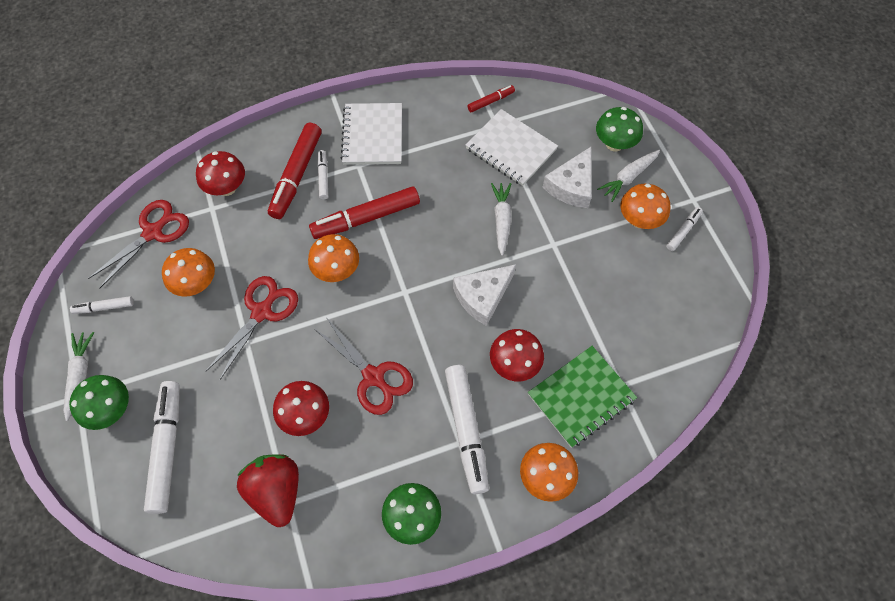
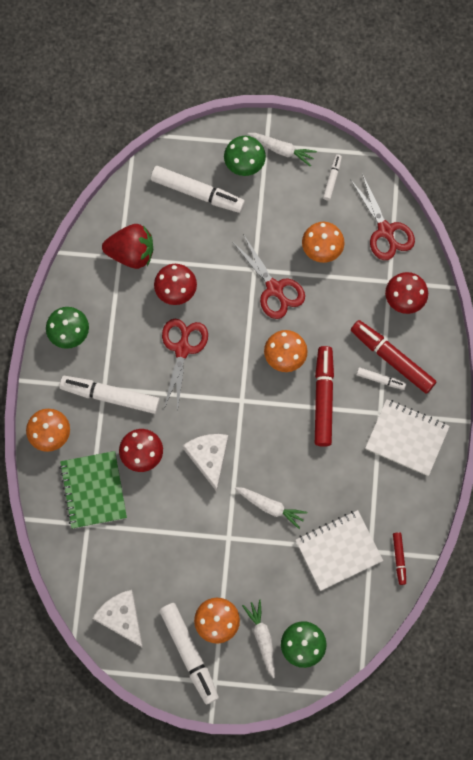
camera: 115 degrees right, 10 degrees up
(374, 377) = (182, 349): red scissors -> red scissors turned 120 degrees clockwise
(571, 186) = (277, 583): white cheese -> white cheese (122, 618)
(683, 231) = (189, 653): white marker -> white marker, size x1.99

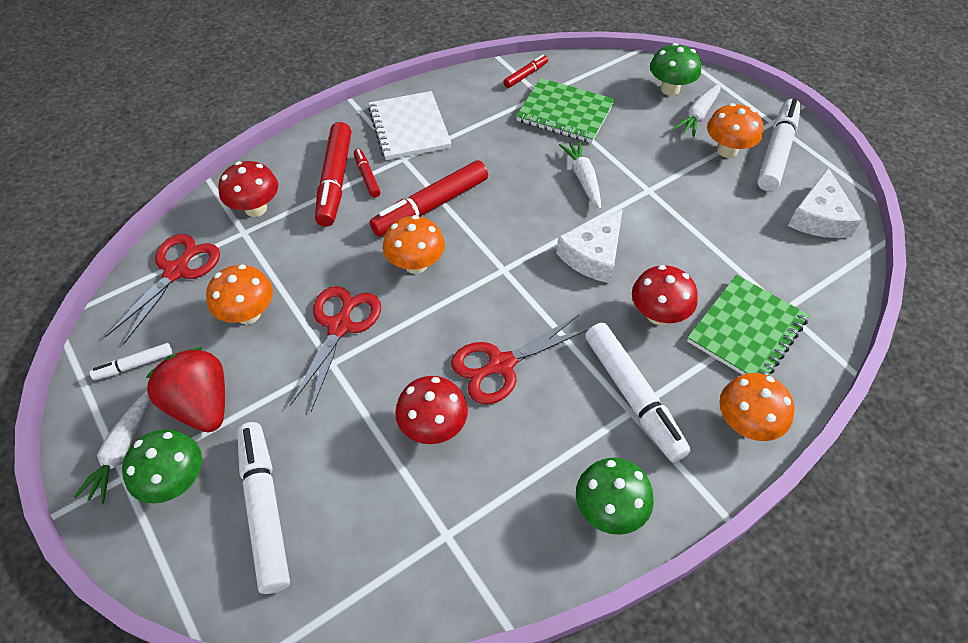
camera: 130 degrees left, 20 degrees down
(131, 253) = (426, 524): red strawberry -> red strawberry (201, 405)
(282, 150) = (122, 450): white carrot -> white carrot turned 150 degrees counterclockwise
(338, 551) = (565, 113): white notebook -> green notebook
(380, 380) = (367, 177): white marker -> red marker

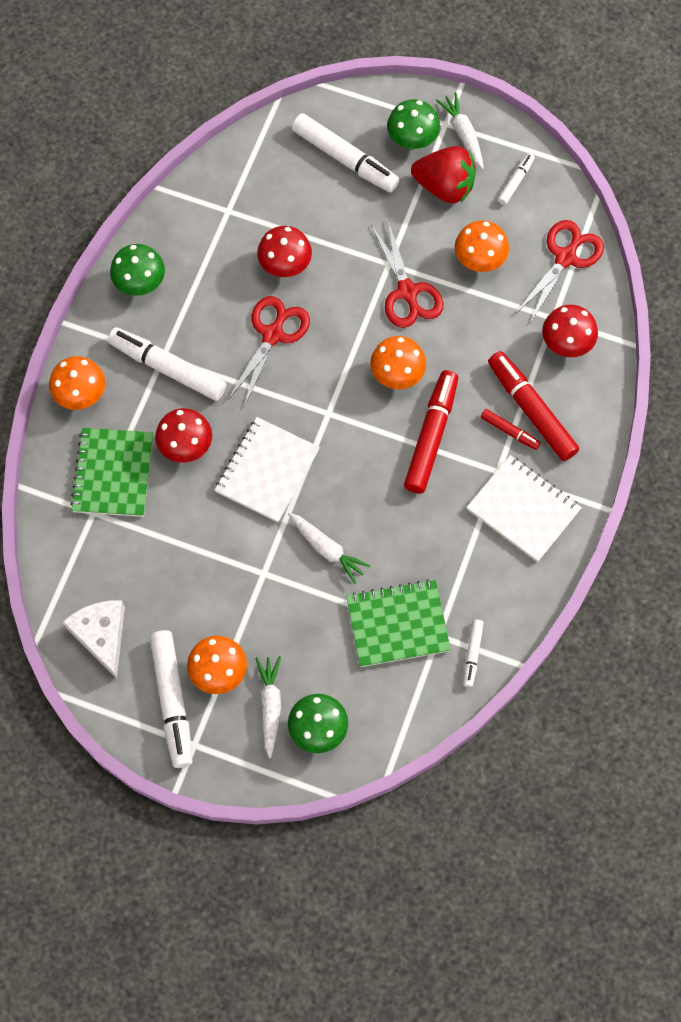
camera: 145 degrees right, 15 degrees up
(176, 271) = (565, 257): red scissors -> red scissors turned 135 degrees counterclockwise
(525, 75) = (472, 654): red marker -> white marker
(593, 255) = (267, 471): white cheese -> white notebook

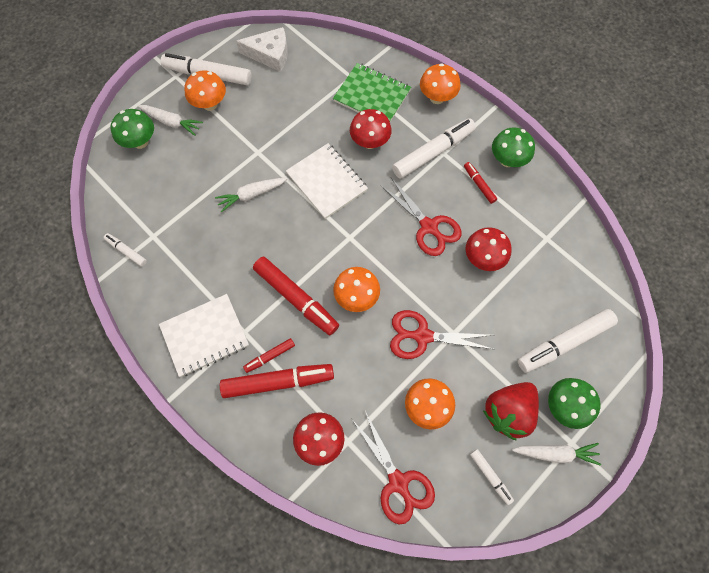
camera: 115 degrees right, 0 degrees up
(190, 302) = (479, 184): none -> red marker
(398, 624) = (175, 215): green notebook -> none

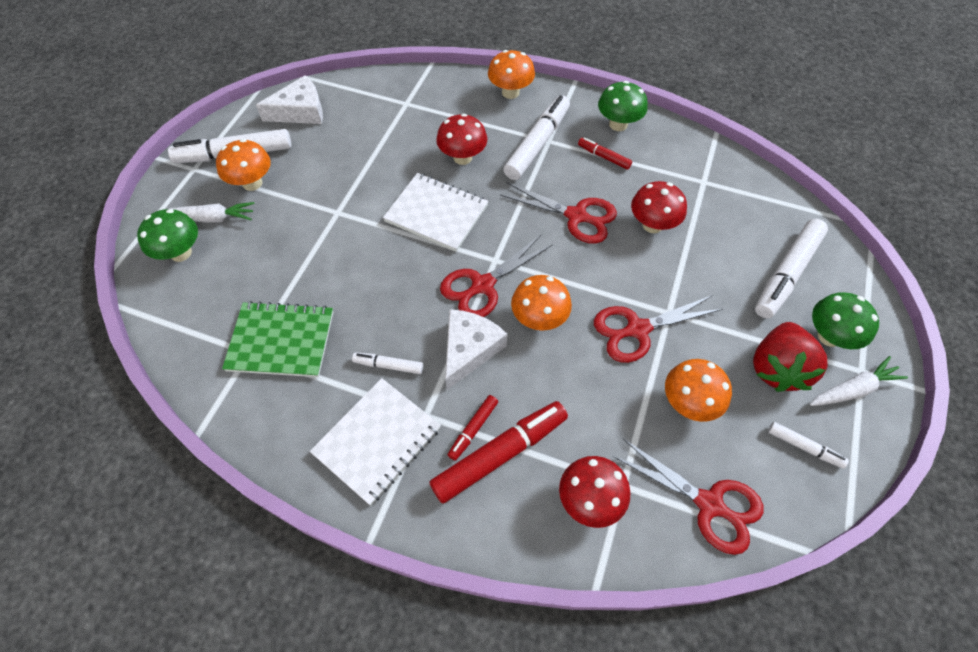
camera: 25 degrees left, 10 degrees down
(126, 251) = (221, 384): white marker -> white marker (388, 365)
(251, 195) = (354, 259): white carrot -> none
(296, 298) = (469, 349): red marker -> white cheese
(330, 254) = (482, 285): none -> red scissors
(372, 96) = (439, 113): green notebook -> green notebook (281, 341)

